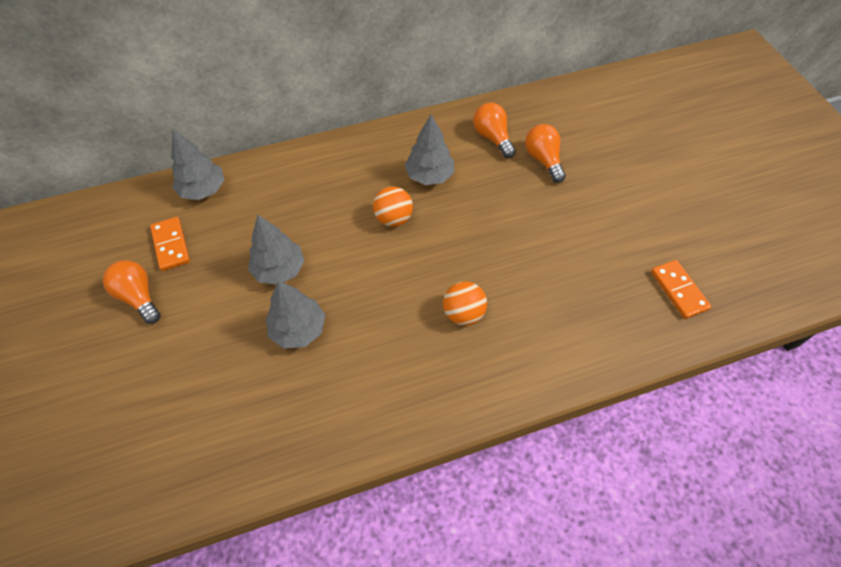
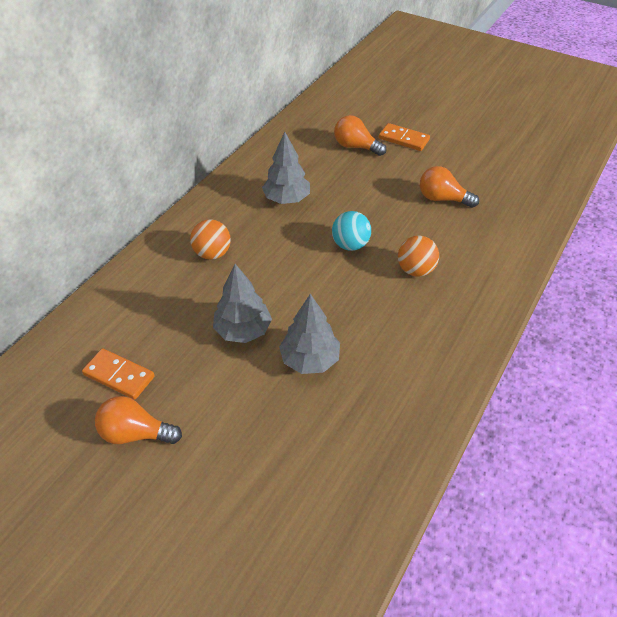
camera: 40 degrees left, 10 degrees down
(203, 190) = (99, 316): grey tree -> none
(393, 218) = (293, 242): orange ball -> orange ball (212, 253)
(435, 252) = (350, 245): none -> turquoise ball
(492, 137) = (304, 151): orange light bulb -> orange light bulb (442, 199)
(678, 290) = (524, 175): orange domino -> orange domino (403, 139)

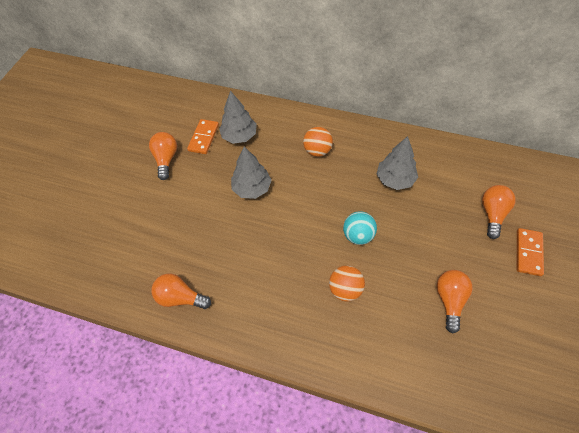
camera: 80 degrees right, 10 degrees up
(310, 360) = (235, 233): grey tree -> grey tree (239, 136)
(393, 438) = (180, 298): none -> orange light bulb

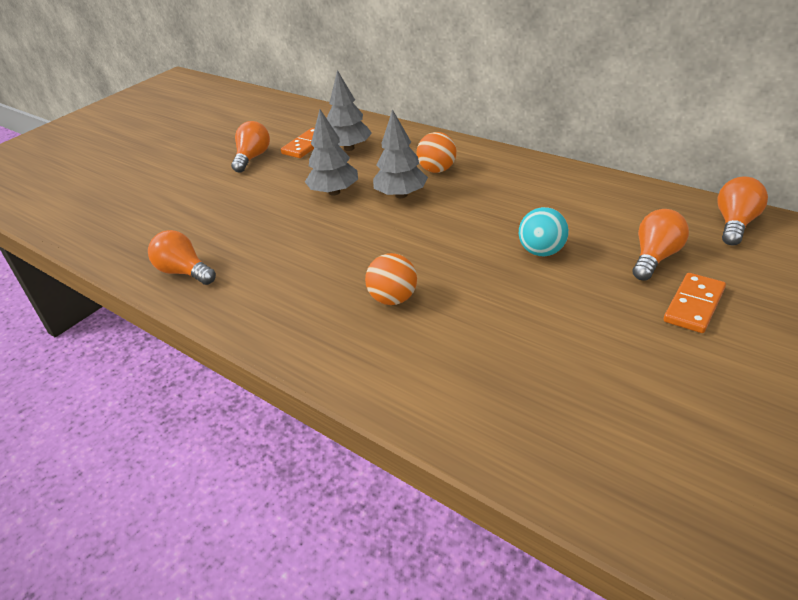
camera: 20 degrees right, 20 degrees down
(358, 235) = (443, 251): turquoise ball -> turquoise ball (542, 251)
(395, 180) = (526, 206): grey tree -> grey tree (401, 195)
(450, 300) = (538, 335): orange light bulb -> orange light bulb (735, 224)

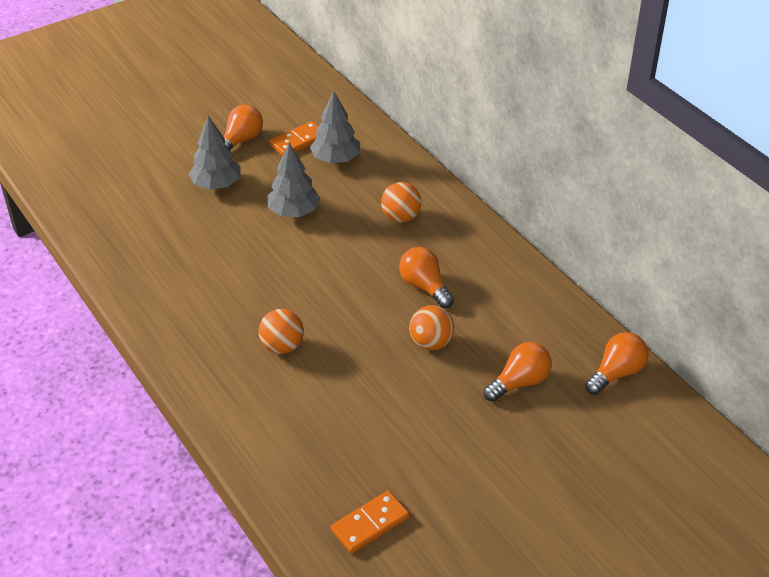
camera: 15 degrees right, 5 degrees up
(184, 272) = (129, 259): orange light bulb -> orange light bulb (424, 286)
(401, 195) = (351, 237): grey tree -> grey tree (216, 185)
(542, 251) = (431, 343): turquoise ball -> orange ball
(694, 305) = (512, 437): orange domino -> orange domino (370, 524)

